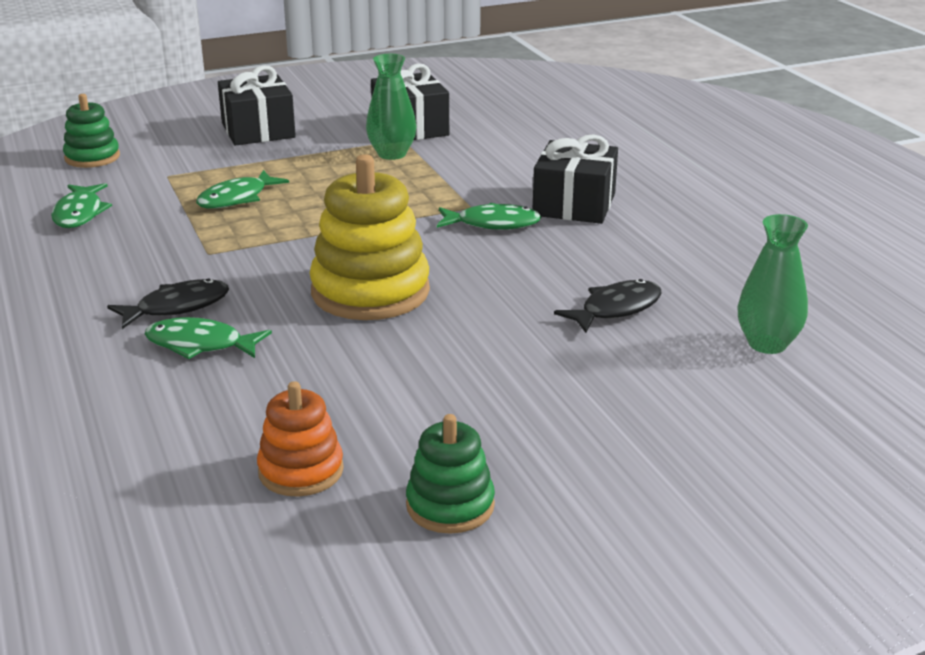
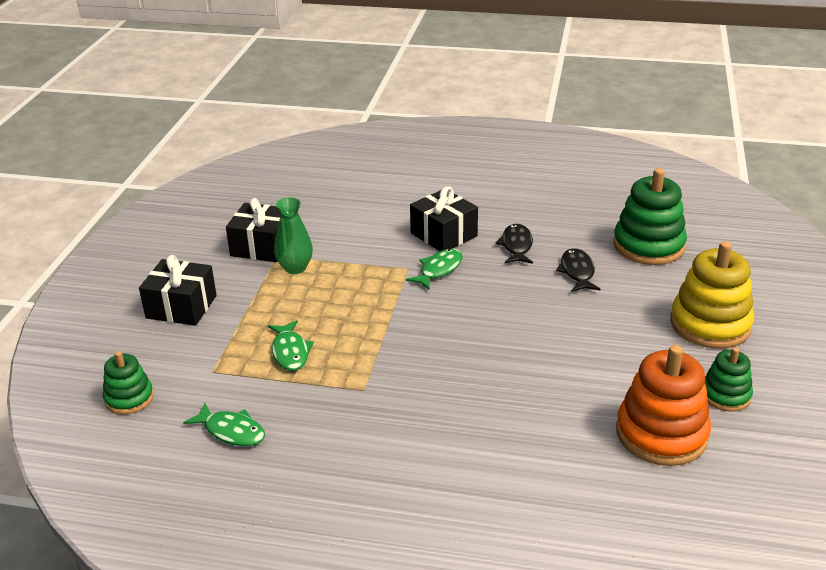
camera: 55 degrees left, 5 degrees up
(177, 307) = (430, 425): black fish -> black fish (516, 246)
(200, 345) = (489, 429): green fish -> none
(301, 471) = (661, 434): orange stacking toy -> orange stacking toy, size x1.76
(370, 292) = (482, 343): yellow stacking toy -> yellow stacking toy (710, 324)
(767, 344) = (648, 246): green vase -> green stacking toy

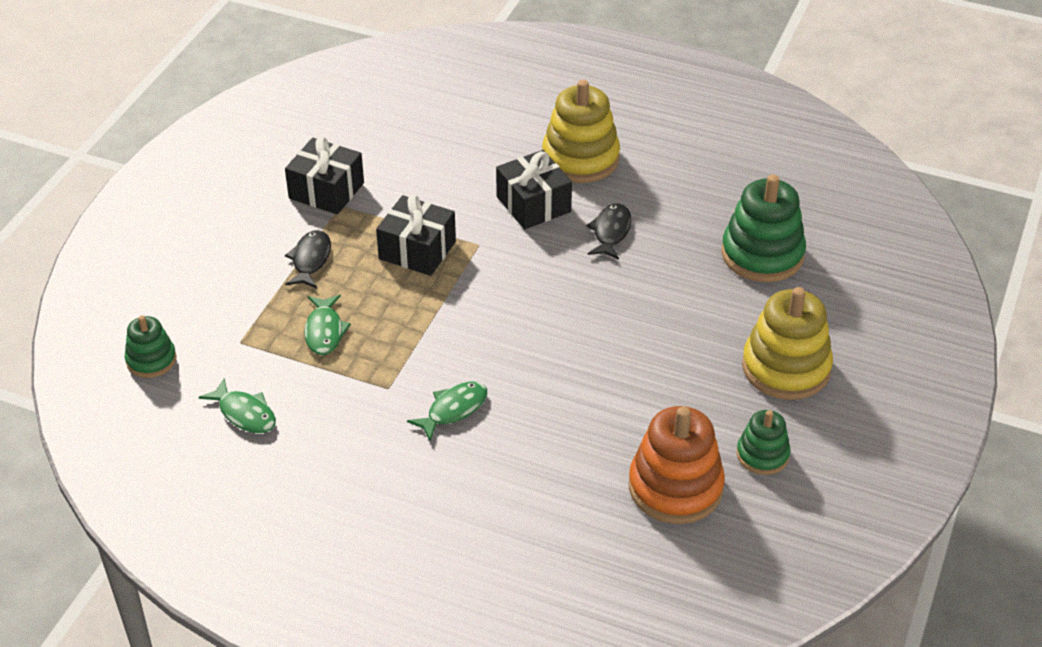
camera: 10 degrees right, 10 degrees up
(181, 307) = (223, 257): black gift -> black gift (417, 250)
(295, 268) = (356, 225): green vase -> none
(439, 270) = (512, 251): green fish -> green fish (453, 410)
(470, 199) = (580, 158): none -> yellow stacking toy
(577, 272) = (666, 277): black fish -> black fish (310, 260)

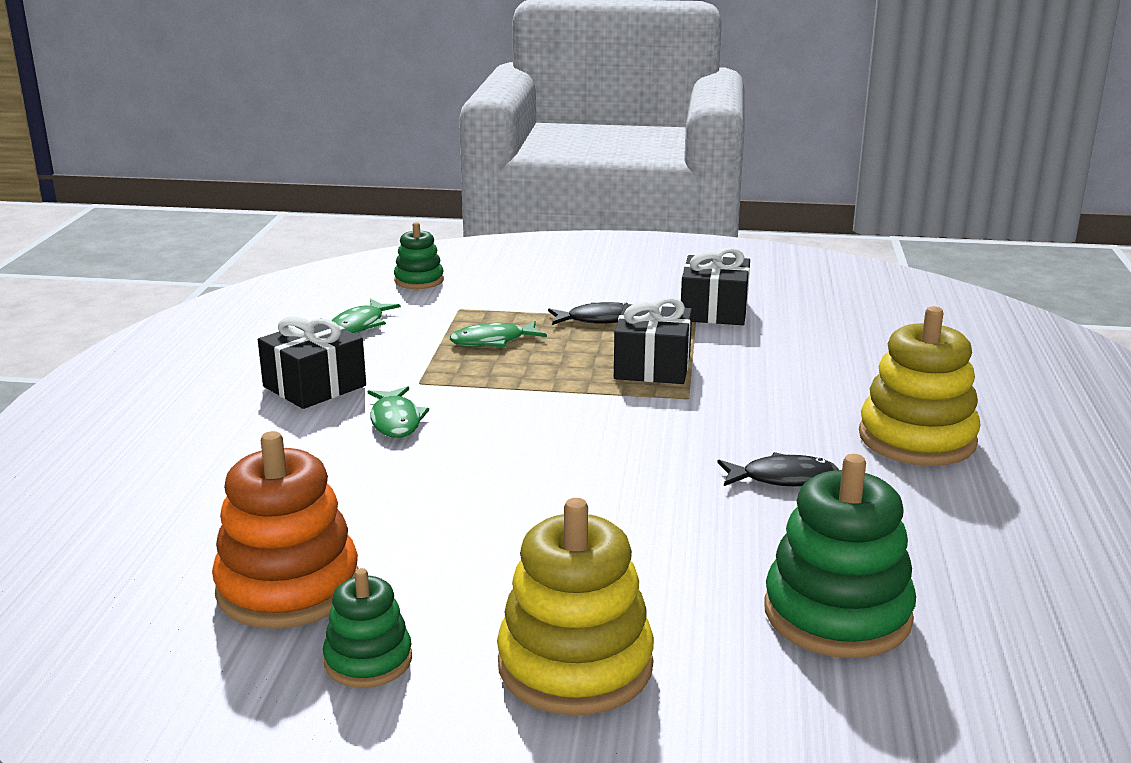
camera: 75 degrees right, 20 degrees down
(453, 410) = (396, 421): green fish -> green fish turned 45 degrees clockwise
(533, 204) = (792, 420): black gift -> black gift (314, 386)

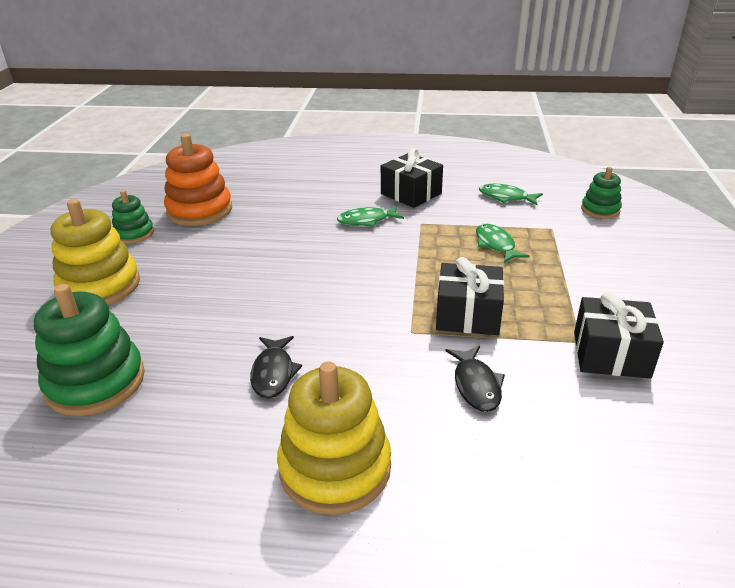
camera: 90 degrees right, 10 degrees up
(598, 319) = (557, 288): black fish -> black fish (476, 385)

